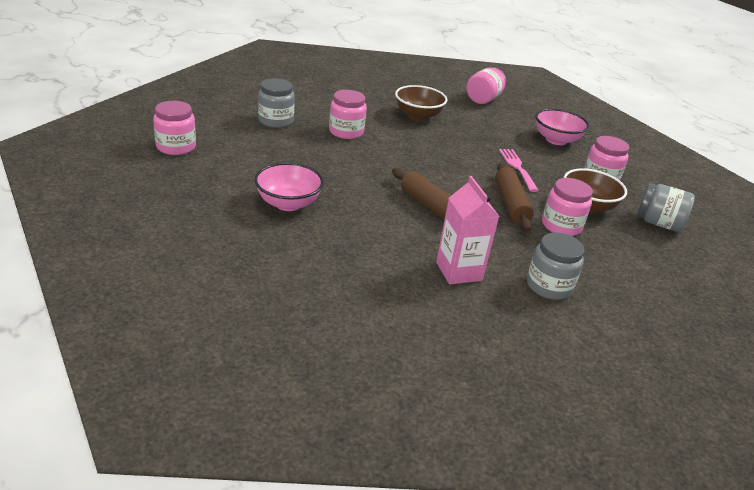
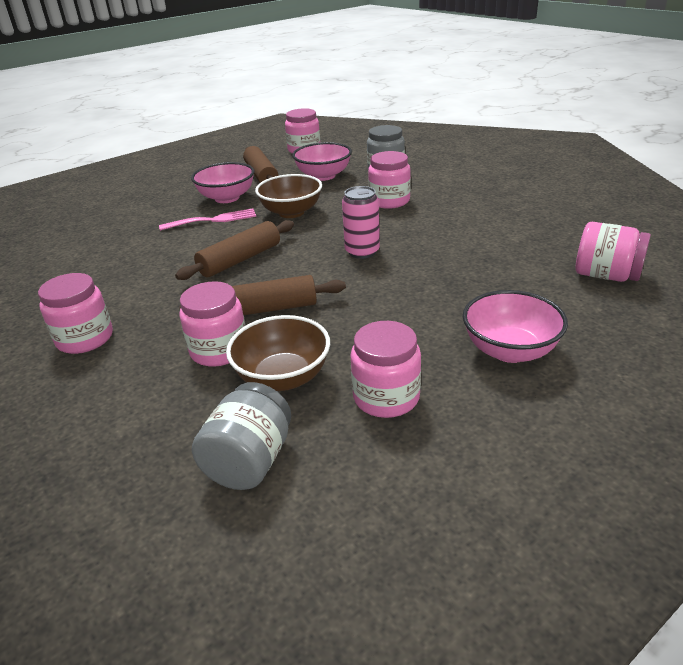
camera: 90 degrees right, 0 degrees up
(235, 178) = (261, 175): none -> brown rolling pin
(266, 148) = (323, 176): none -> pink bowl
(418, 116) = (477, 233): brown bowl -> brown bowl (291, 212)
(433, 157) = (362, 252): none -> pink can
(459, 271) = (118, 282): pink carton -> none
(517, 168) = (374, 312): pink fork -> pink fork (213, 220)
(549, 286) = (85, 338): grey jar -> pink jar

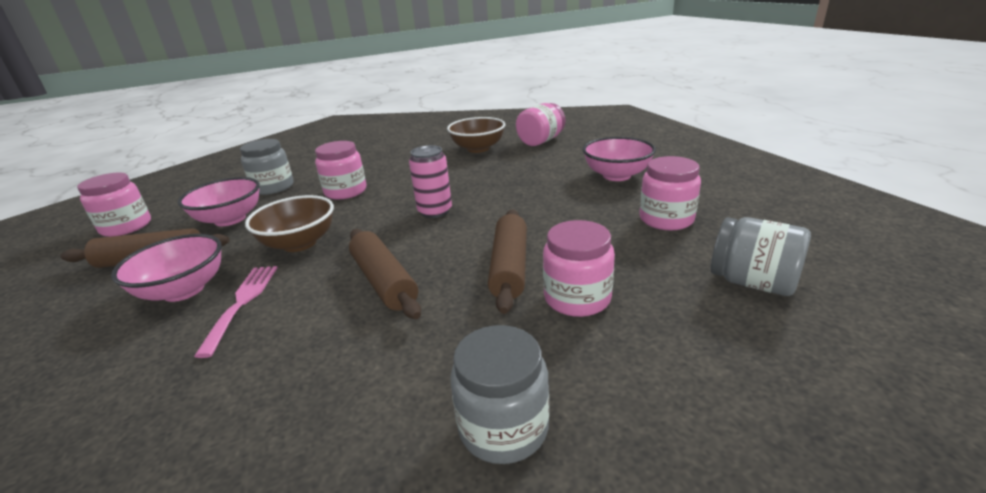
camera: 75 degrees left, 5 degrees down
(85, 338) = (503, 427): pink jar -> grey jar
(283, 377) = (633, 262): brown bowl -> brown bowl (478, 148)

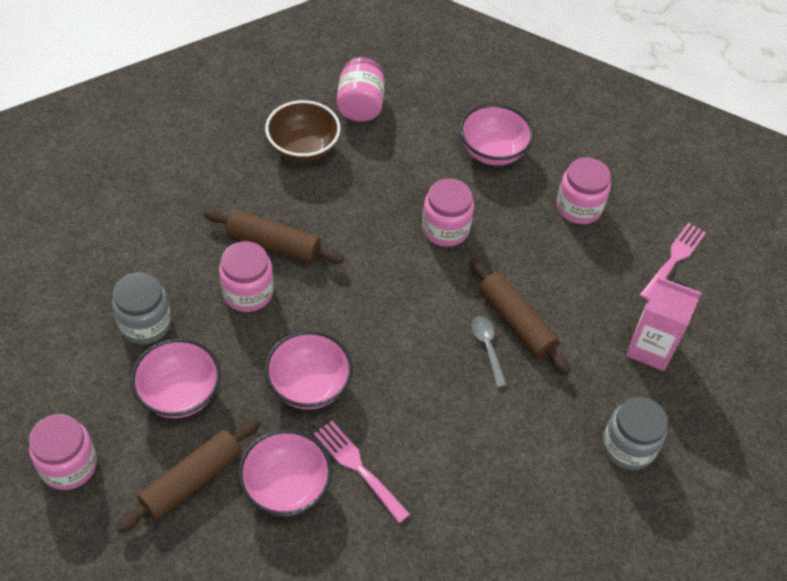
camera: 45 degrees left, 25 degrees up
(299, 243) = (309, 385): brown bowl -> pink bowl
(384, 282) = (441, 386): brown rolling pin -> brown rolling pin (273, 244)
(435, 211) = (382, 282): pink can -> none
(459, 273) = (487, 348): none -> grey spoon
(577, 298) = (586, 330): pink jar -> pink jar (445, 229)
(643, 343) = (650, 348): none -> pink carton
(752, 282) = (674, 259): grey jar -> pink fork

